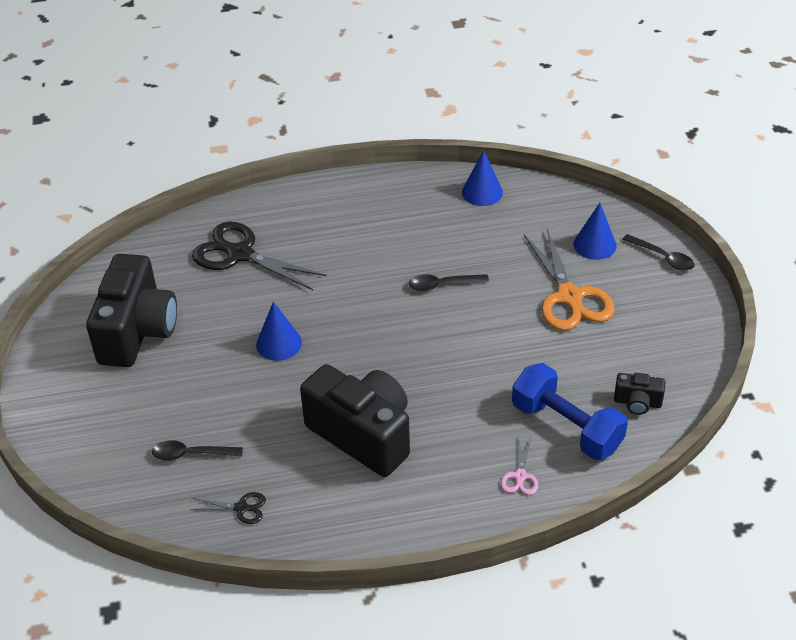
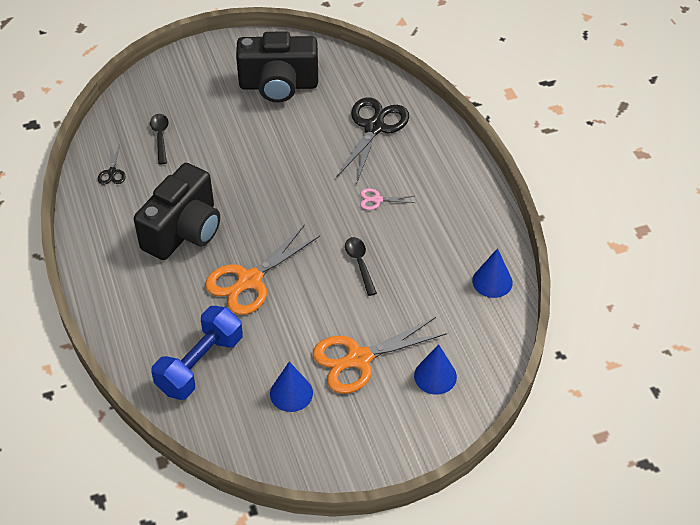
camera: 80 degrees right, 5 degrees up
(279, 343) = (276, 167): blue cone -> blue cone (291, 393)
(451, 377) = (250, 280): none -> orange scissors
(520, 476) = (146, 335): pink scissors -> pink scissors (377, 200)
(637, 402) = (232, 416): black camera -> none
(662, 257) = (428, 434): black spoon -> none

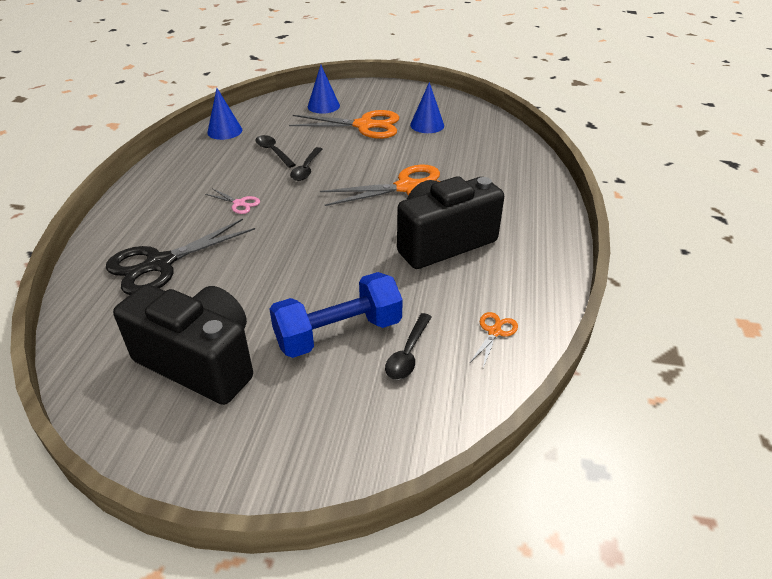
camera: 150 degrees left, 10 degrees down
(112, 172) = (494, 332): black scissors -> orange scissors
(200, 364) = (485, 155): blue dumbbell -> blue dumbbell (338, 333)
(413, 273) = (273, 152): none -> black spoon

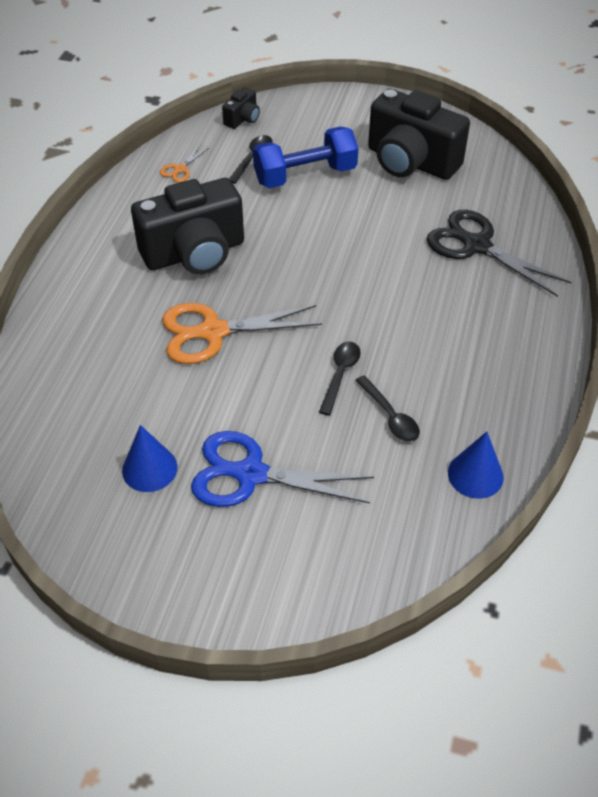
camera: 175 degrees left, 10 degrees up
(160, 264) = (477, 246): black scissors -> black scissors turned 105 degrees counterclockwise
(239, 203) = (417, 319): pink scissors -> none
(323, 106) = (317, 543): blue cone -> none
(364, 125) = (251, 474): orange scissors -> blue scissors
(436, 423) = (243, 119): none -> black camera

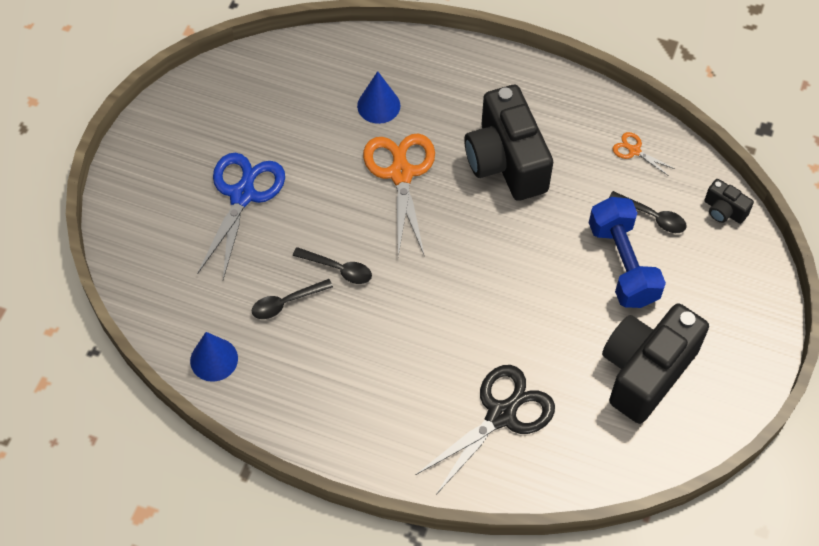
camera: 95 degrees right, 10 degrees up
(149, 468) = (259, 128): blue cone -> blue cone (378, 105)

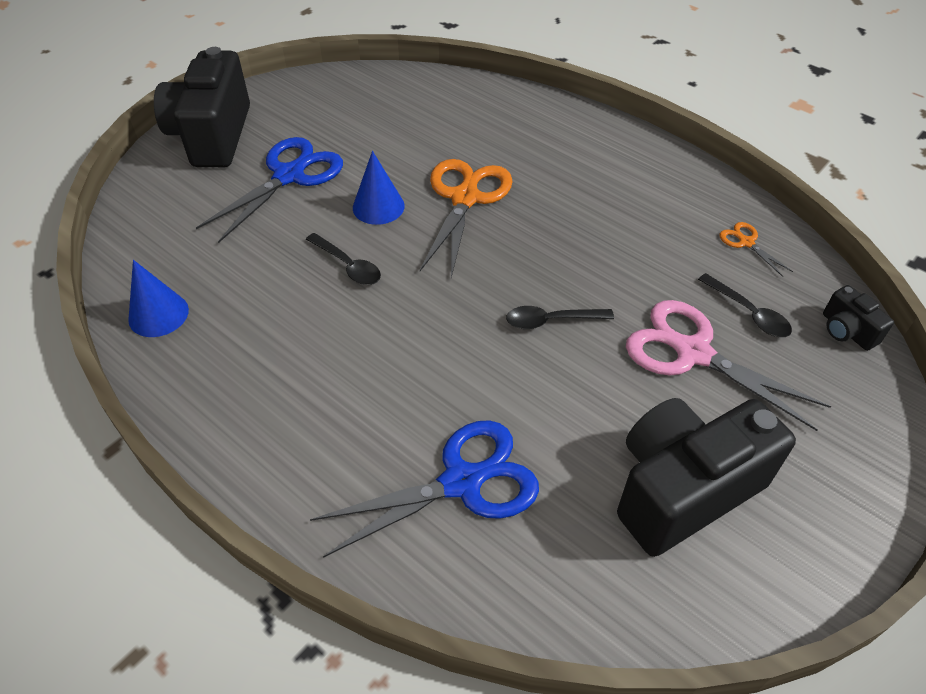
camera: 20 degrees right, 10 degrees down
(286, 302) = (272, 282): black spoon -> black spoon (551, 321)
(378, 105) = (472, 137): blue cone -> blue cone (378, 206)
(501, 415) = (461, 482): black scissors -> blue scissors
(506, 161) = (588, 216): black camera -> black camera (212, 136)
(623, 264) = (693, 353): blue dumbbell -> pink scissors

